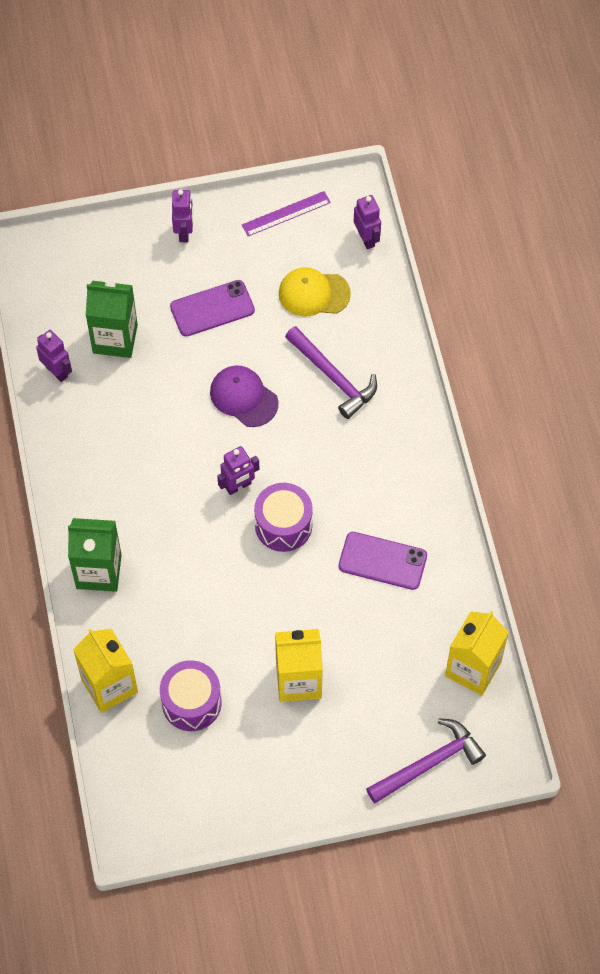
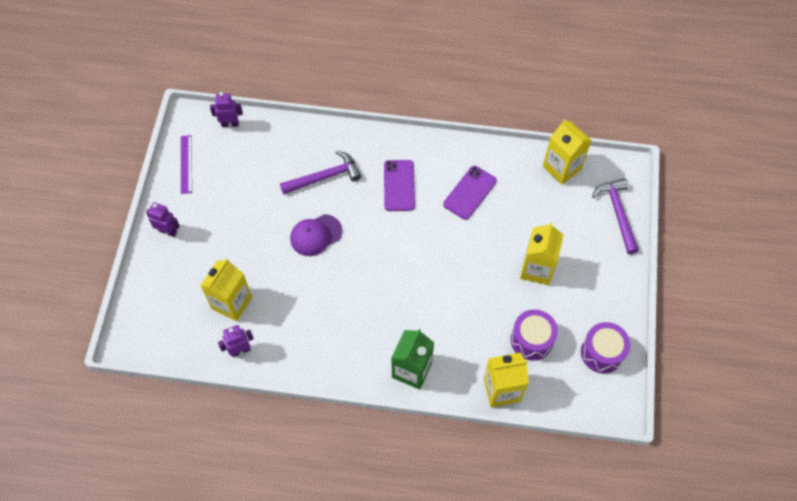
camera: 70 degrees left, 0 degrees up
(115, 339) = (231, 303): green carton -> yellow carton
(212, 309) = (238, 233): purple phone -> purple phone (399, 185)
(238, 486) = (382, 260): purple robot -> none
(283, 525) = (422, 242): purple drum -> purple drum (602, 352)
(313, 293) = (256, 168): yellow cap -> none

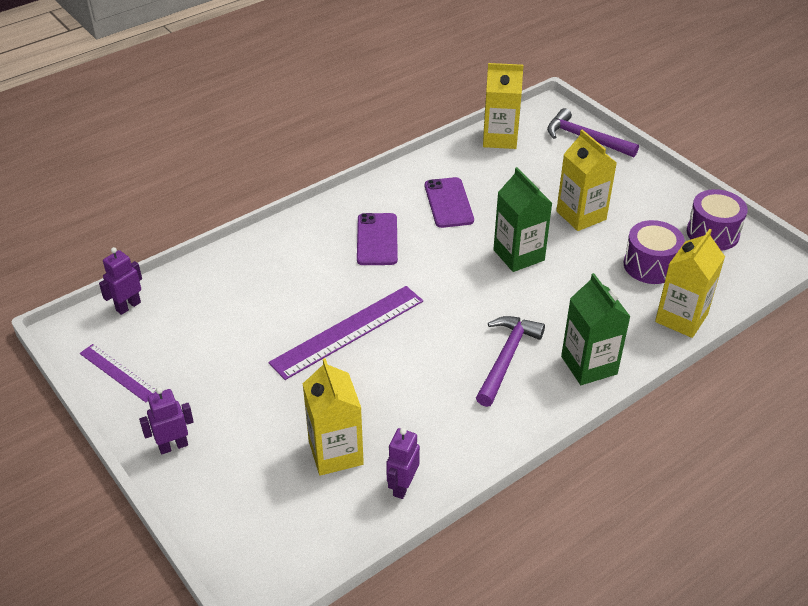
camera: 45 degrees left, 20 degrees down
(315, 235) = (348, 331): purple cap -> purple ruler
(325, 177) = (294, 281): purple hammer -> purple hammer (506, 358)
(399, 185) = (377, 239): purple phone -> purple phone turned 45 degrees clockwise
(464, 265) = (518, 255): none -> green carton

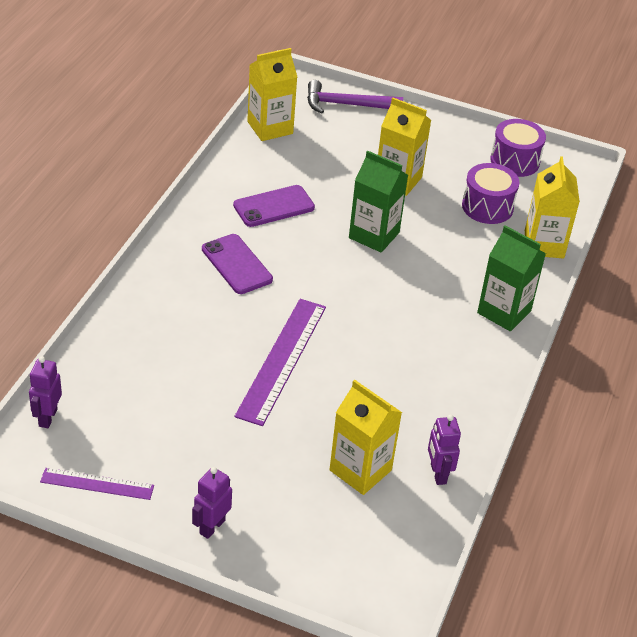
camera: 35 degrees left, 0 degrees up
(448, 203) = (274, 206): purple phone -> purple phone turned 75 degrees counterclockwise
(506, 358) = (435, 331): purple hammer -> none

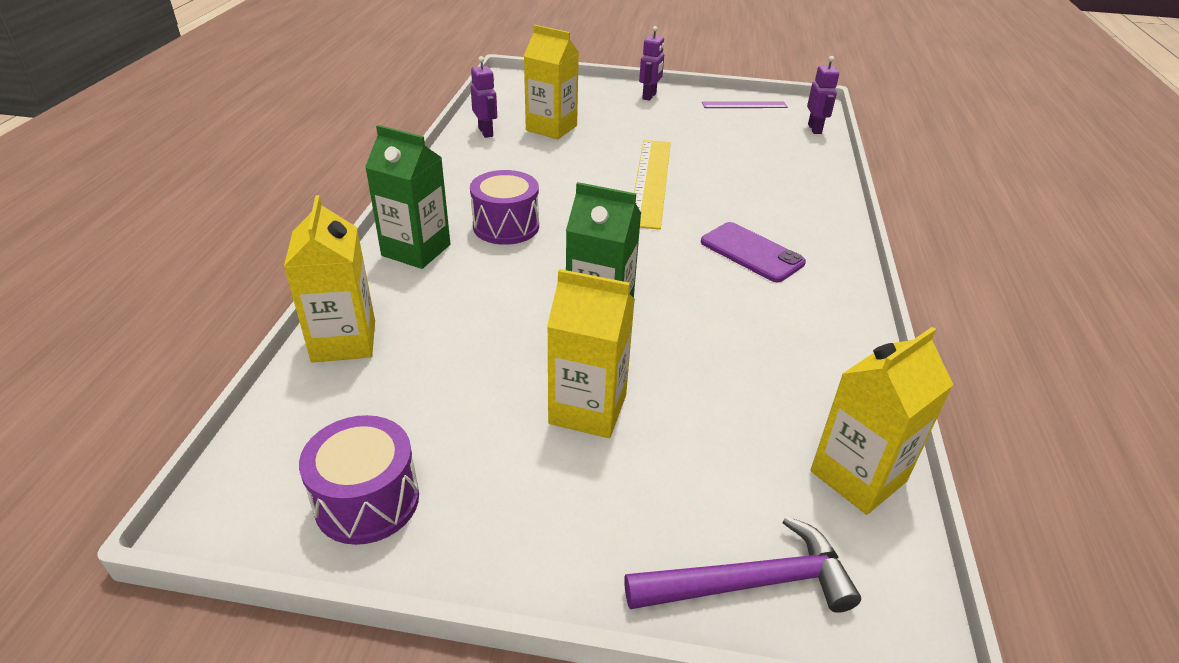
camera: 170 degrees right, 5 degrees down
(274, 206) = (755, 329): purple phone -> none
(282, 360) = (651, 181): purple ruler -> yellow ruler
(487, 207) = (430, 388): purple drum -> purple drum (506, 226)

